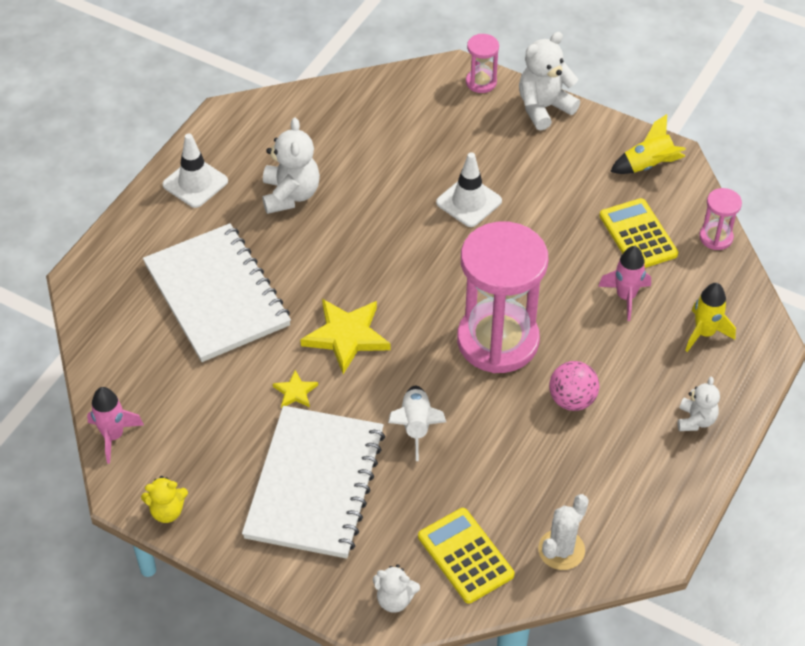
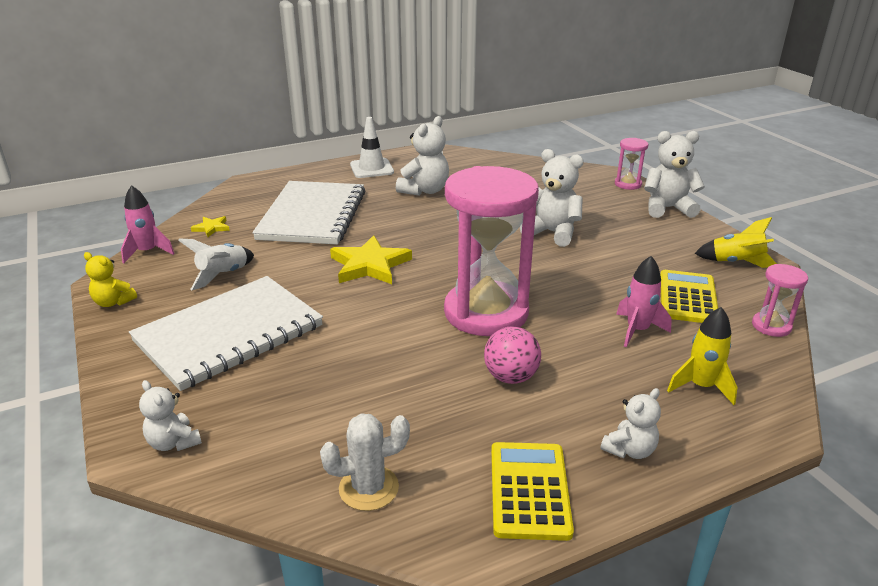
camera: 35 degrees right, 20 degrees down
(295, 392) = (292, 278): yellow star -> yellow star (211, 228)
(416, 426) = (352, 335): white rocket -> white rocket (223, 275)
(465, 556) = (275, 443): yellow calculator -> yellow calculator (529, 490)
(469, 202) = (552, 233): white traffic cone -> white teddy bear

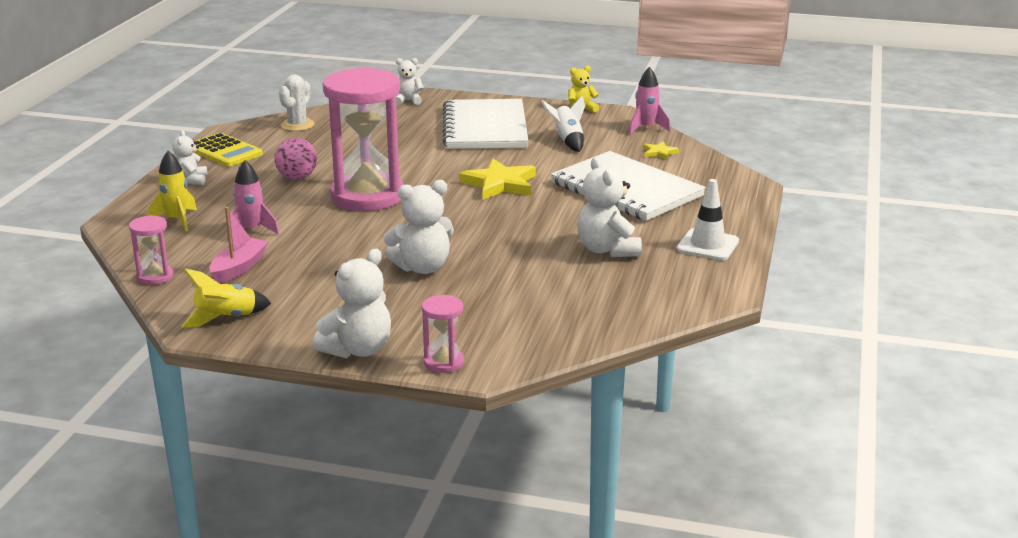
camera: 130 degrees right, 5 degrees down
(687, 298) = (239, 268): yellow calculator -> pink boat

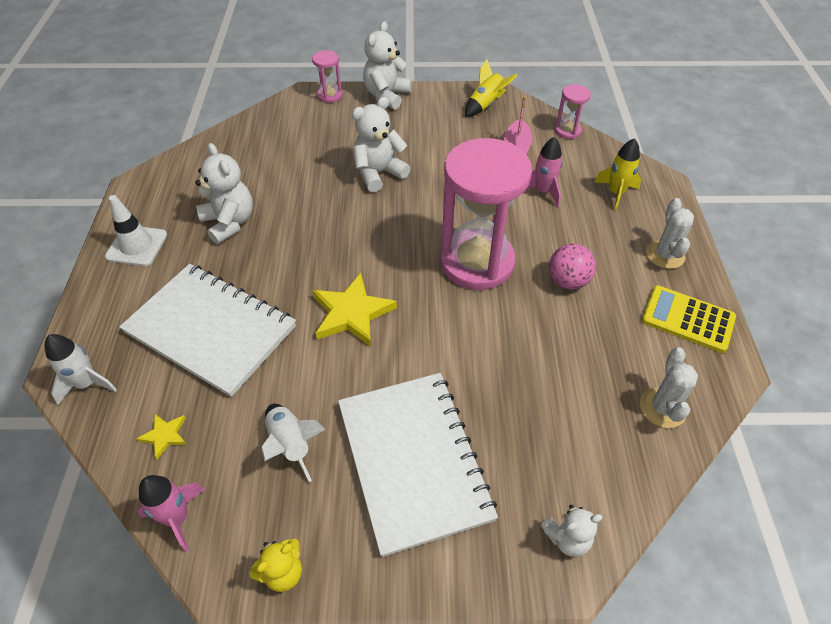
camera: 165 degrees right, 25 degrees up
(191, 180) = (665, 255): white teddy bear -> white cactus
(727, 177) = (87, 384): none -> white rocket

